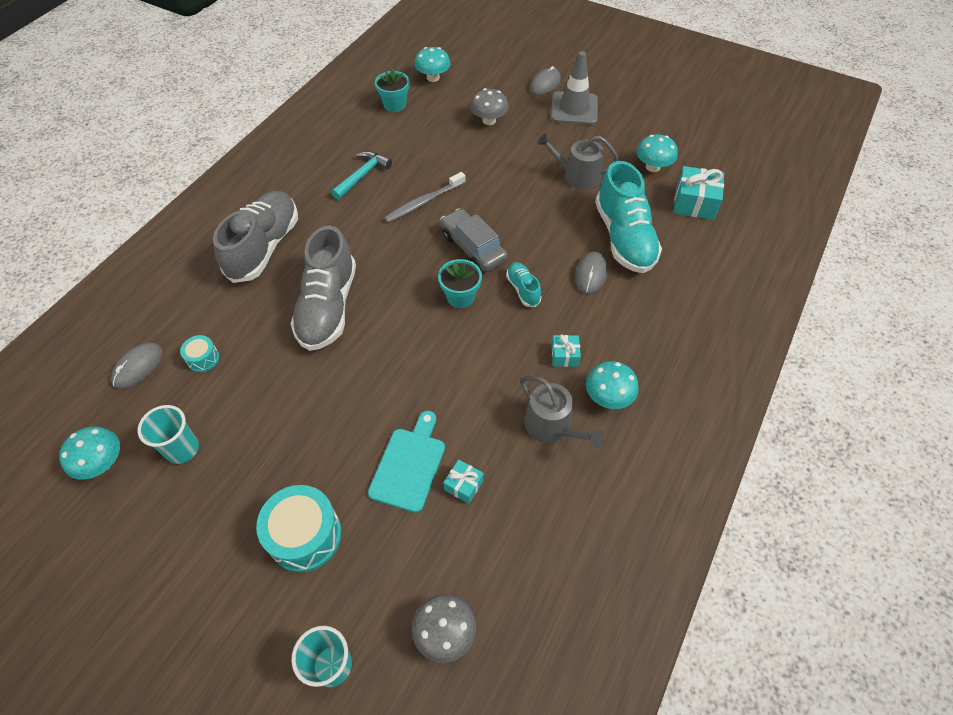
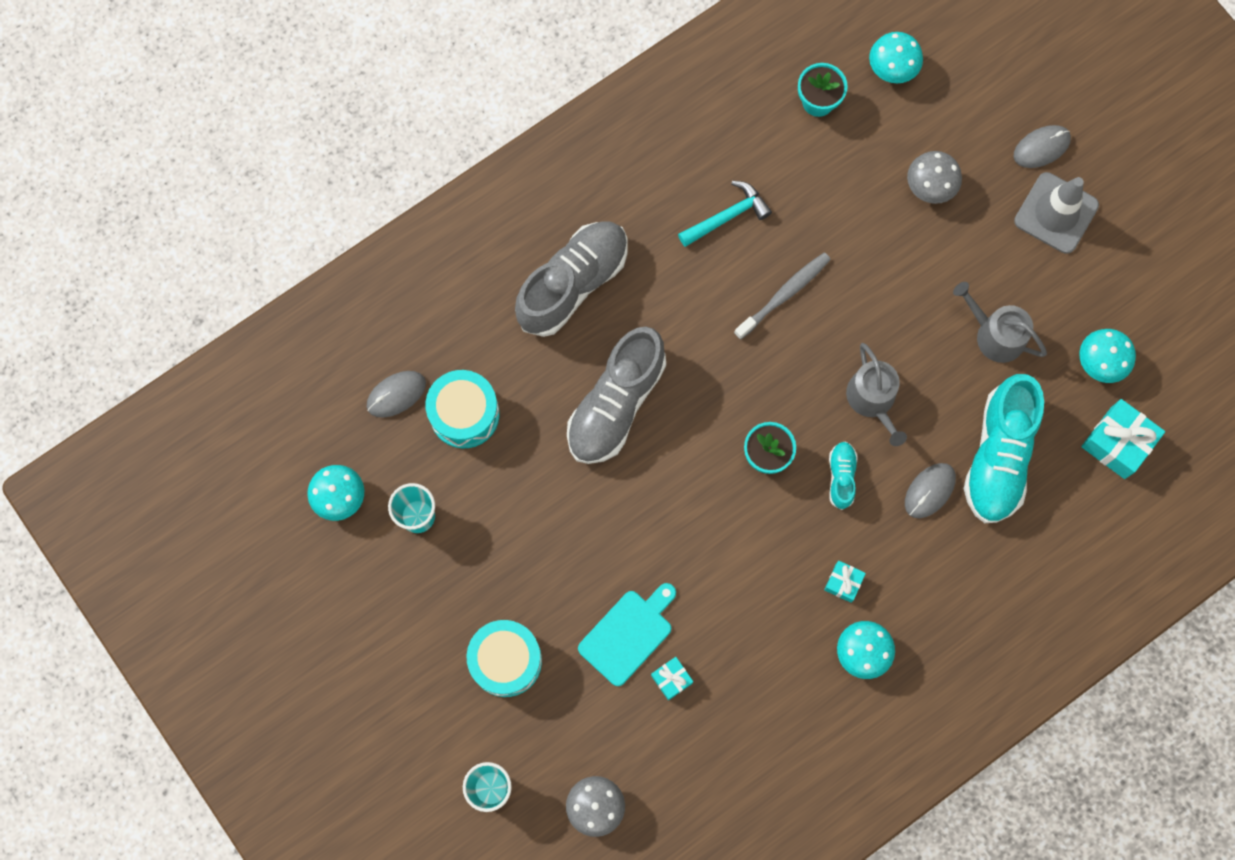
camera: 25 degrees right, 20 degrees up
(203, 359) = (464, 414): turquoise drum -> turquoise drum, size x1.97
(424, 202) = (784, 295): grey toothbrush -> grey toothbrush turned 150 degrees clockwise
(473, 247) = (812, 391): grey car -> none
(552, 426) = (787, 658): grey watering can -> grey watering can (873, 400)

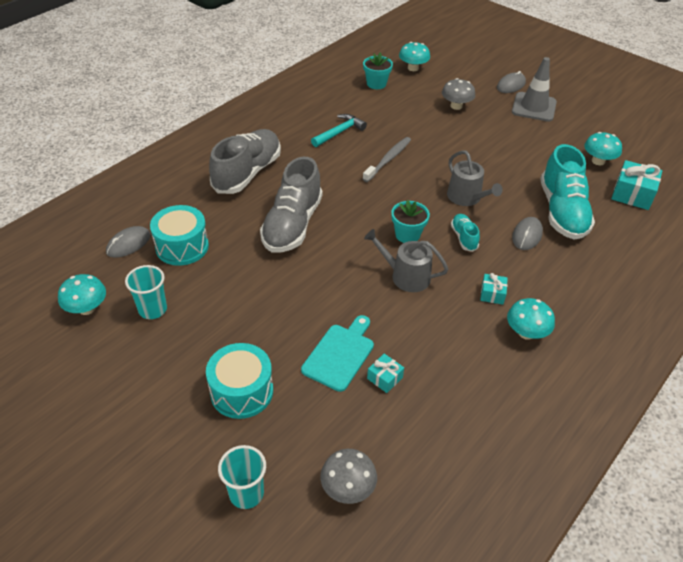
camera: 15 degrees left, 30 degrees down
(995, 335) = (527, 158): grey watering can -> grey watering can (406, 276)

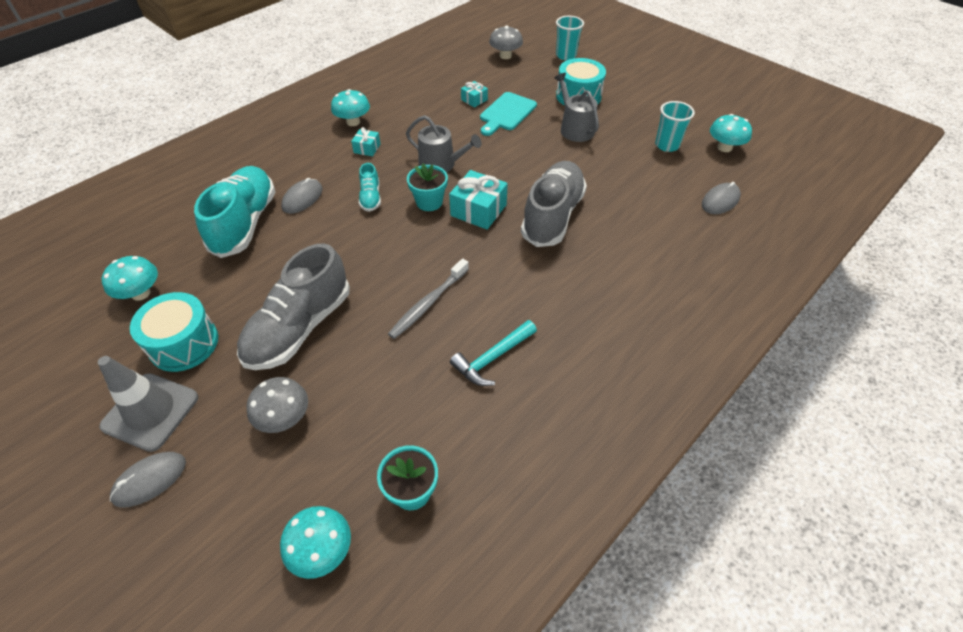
camera: 175 degrees left, 5 degrees up
(182, 246) = (663, 196): turquoise drum -> turquoise drum (184, 343)
(247, 173) = (617, 286): grey shoe -> grey shoe (299, 328)
(467, 197) = (346, 243): grey watering can -> grey watering can (574, 128)
(632, 194) = (143, 243): turquoise gift -> turquoise gift (478, 210)

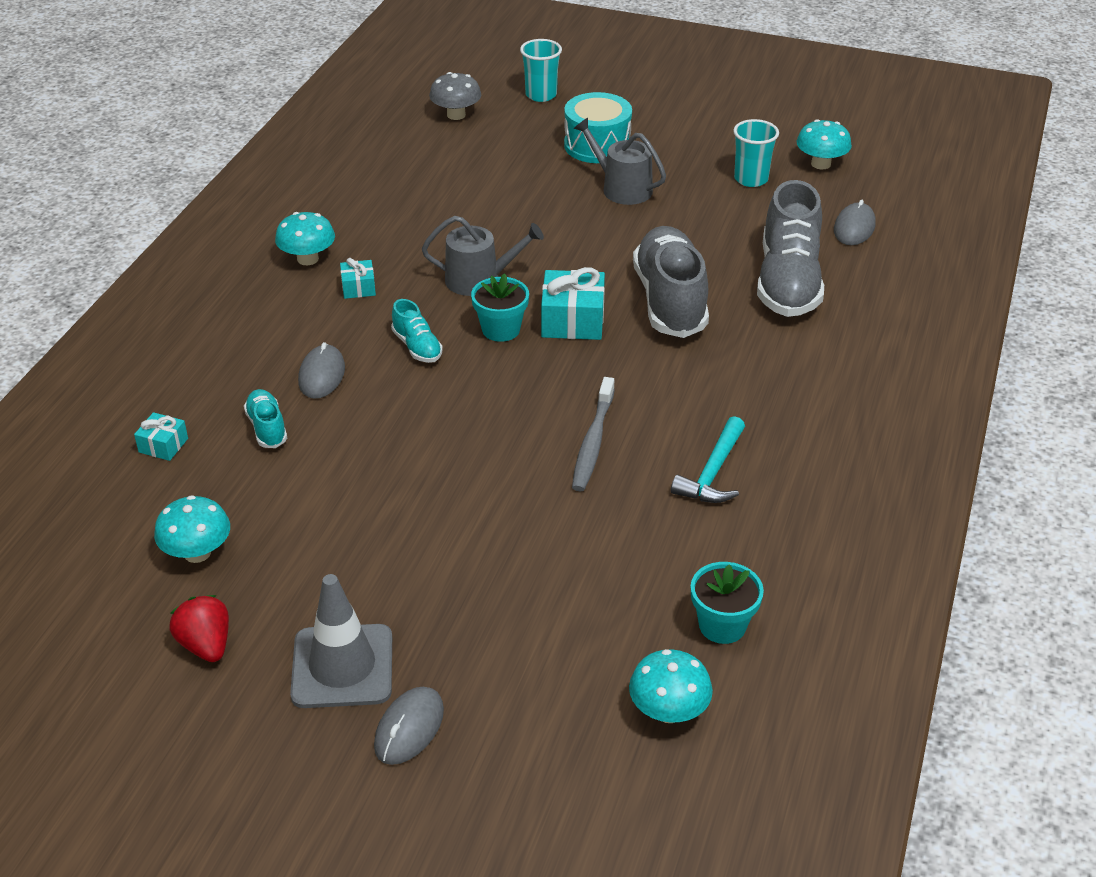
camera: 25 degrees left, 10 degrees down
(92, 360) = (206, 645): none -> red strawberry
(184, 343) = (315, 585): turquoise drum -> none
(245, 223) = (267, 428): turquoise shoe -> turquoise shoe, size x0.47
(284, 418) = (518, 613): grey mushroom -> none
(299, 328) = (453, 519): grey shoe -> grey shoe (788, 282)
(474, 100) = (458, 185): turquoise gift -> turquoise gift (163, 445)
(506, 113) = (517, 192): turquoise cutting board -> none

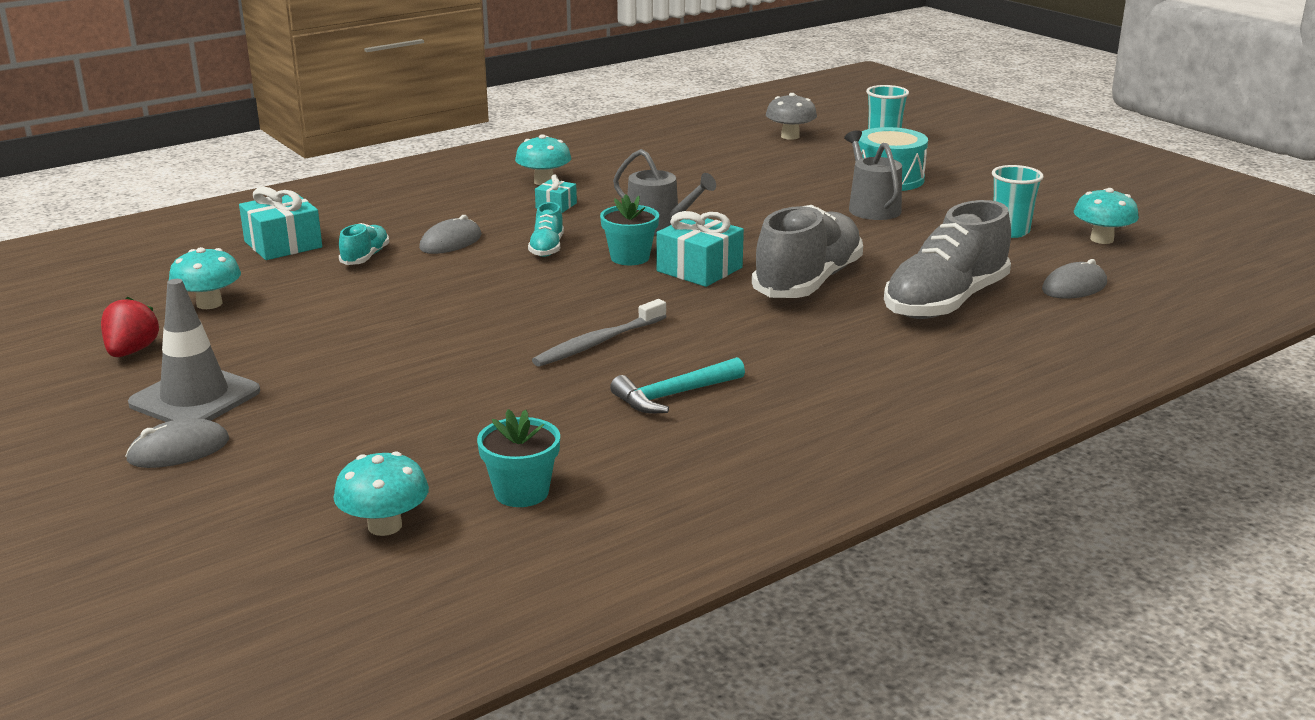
camera: 35 degrees right, 15 degrees down
(163, 445) = (283, 244): turquoise gift -> turquoise gift, size x1.82

